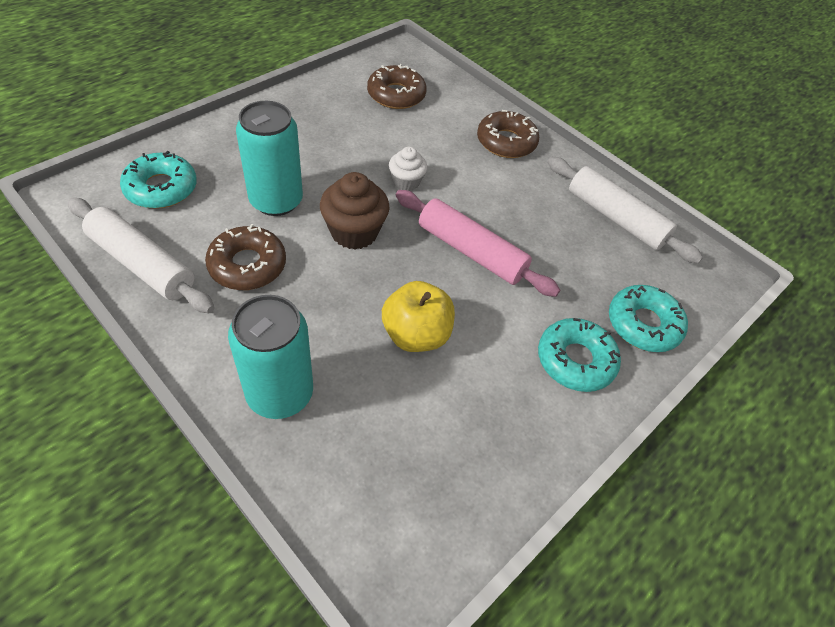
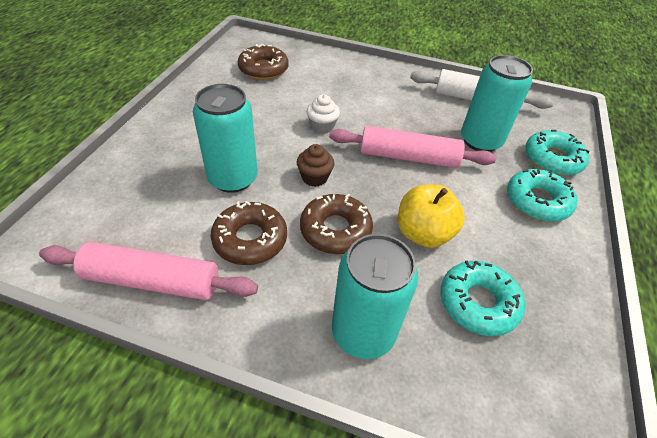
camera: 25 degrees left, 5 degrees down
(142, 264) = (152, 281): white rolling pin -> pink rolling pin
(161, 188) = (120, 208): turquoise donut -> turquoise donut (478, 303)
(354, 232) = (314, 177): brown cupcake -> brown cupcake, size x0.62
(506, 142) = (367, 75): brown donut -> brown donut (335, 230)
(572, 268) = (480, 141): none -> turquoise can

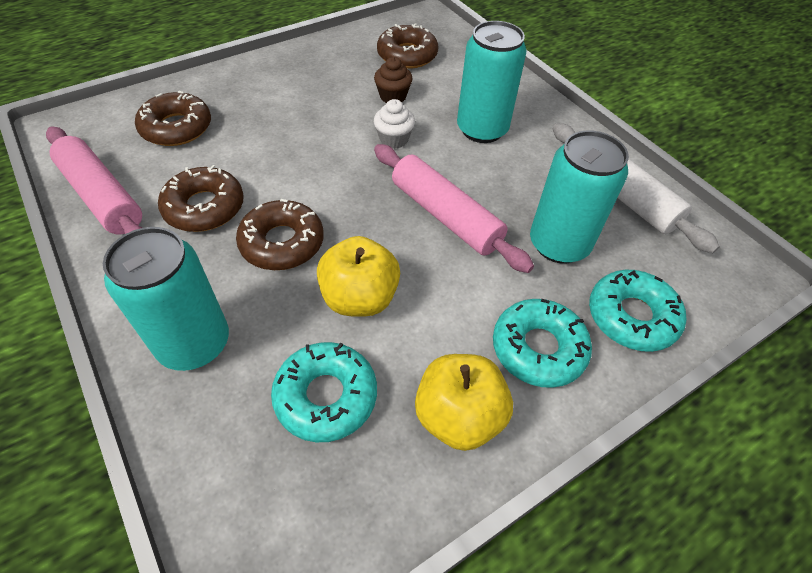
camera: 40 degrees right, 5 degrees up
(150, 195) = (176, 128): none -> brown donut
(233, 178) = (254, 147): turquoise can -> turquoise can (482, 129)
(314, 177) = (324, 185): brown cupcake -> brown cupcake (393, 96)
(548, 262) = (458, 416): none -> yellow apple

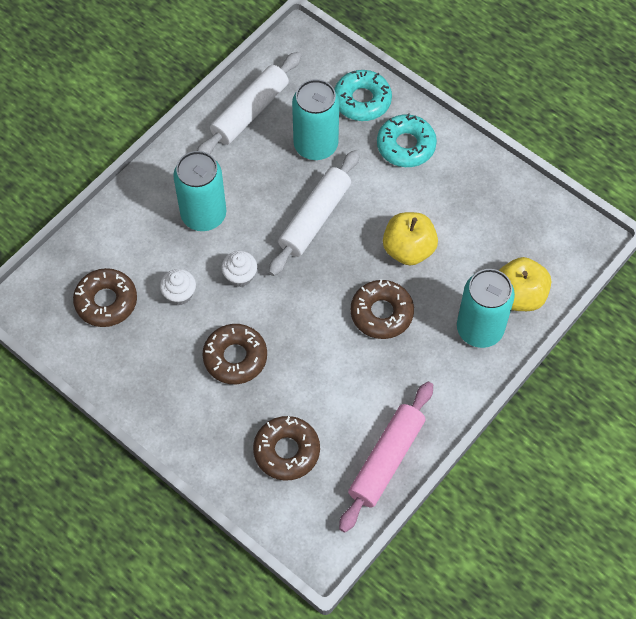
camera: 105 degrees left, 10 degrees up
(204, 207) = (369, 380): brown donut -> brown donut (235, 357)
(326, 396) = (482, 244): turquoise donut -> none
(393, 96) = (179, 294): brown cupcake -> white cupcake
(445, 216) = (315, 218): pink rolling pin -> white rolling pin
(458, 416) = (466, 177): yellow apple -> yellow apple (519, 296)

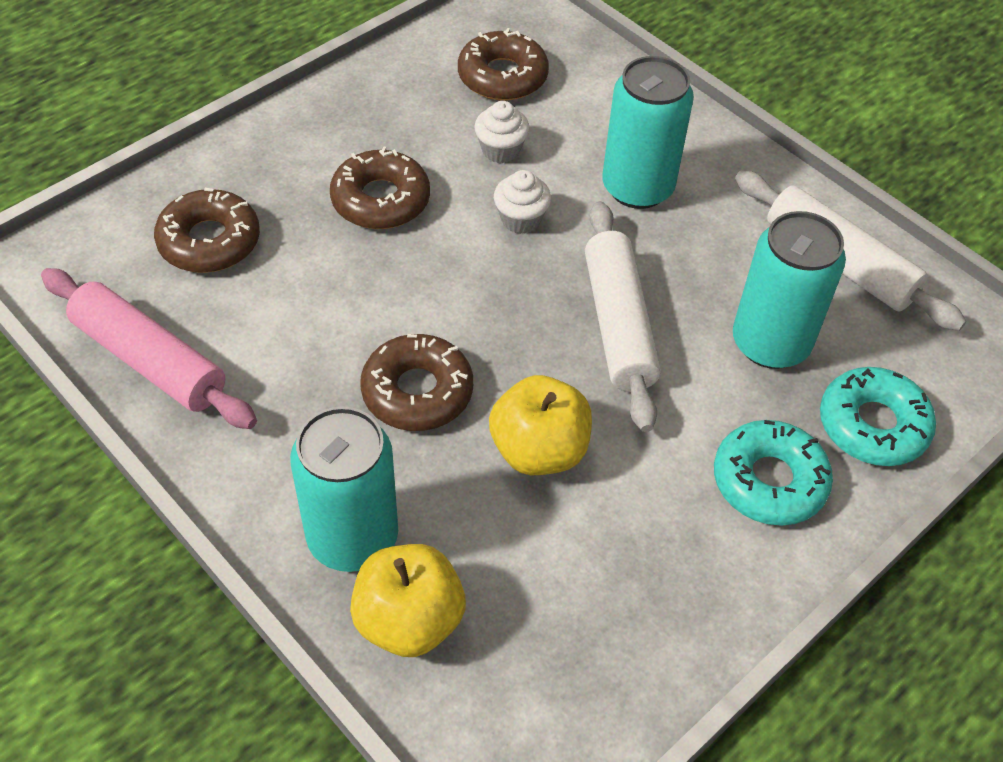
camera: 95 degrees right, 10 degrees down
(315, 218) = (618, 324): white rolling pin -> white rolling pin turned 45 degrees clockwise

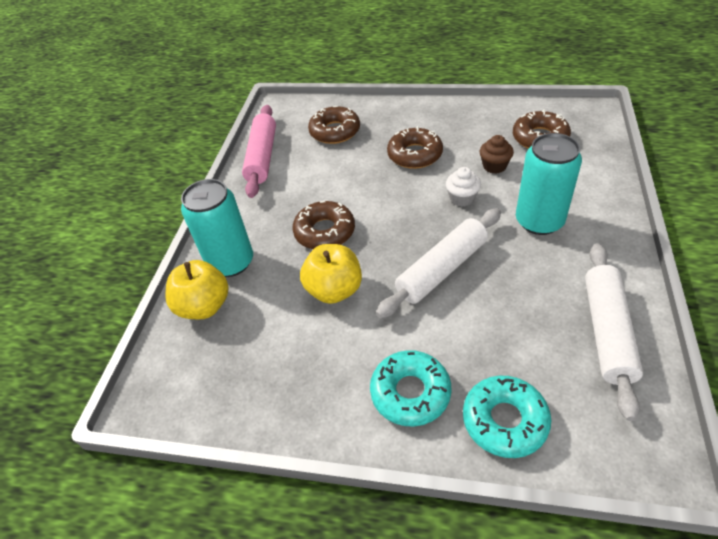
camera: 60 degrees right, 5 degrees down
(501, 150) = (494, 166): white cupcake -> brown cupcake
(770, 343) = (506, 336): turquoise can -> none

